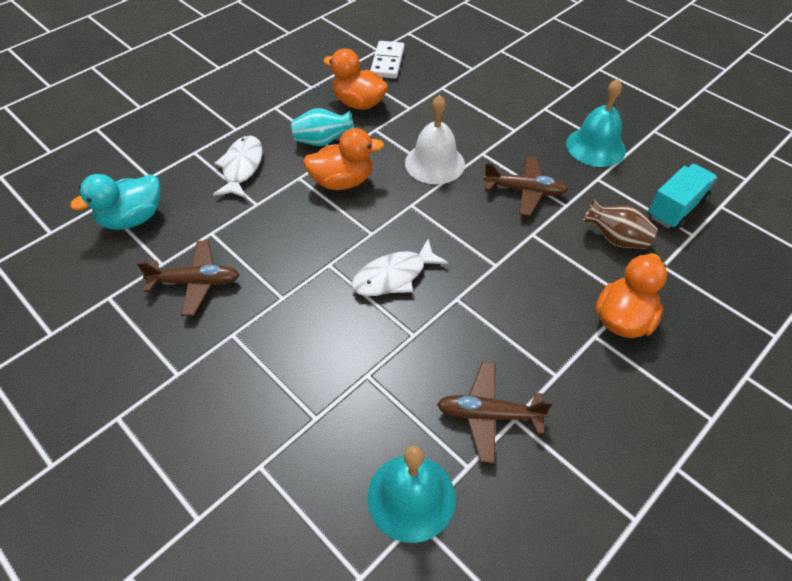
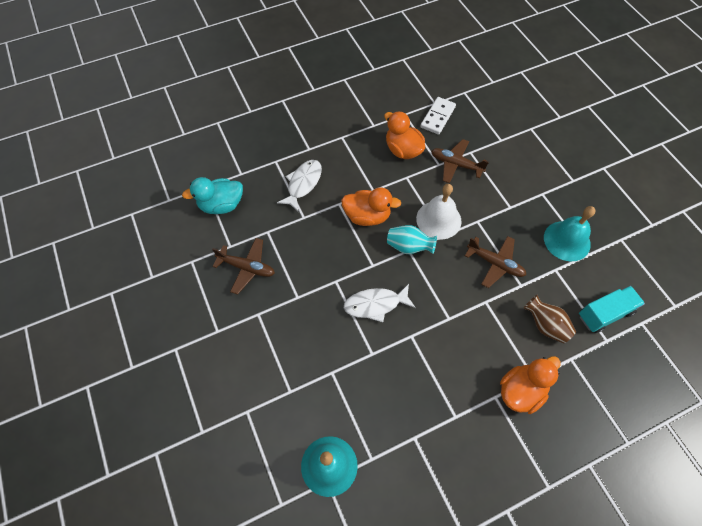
camera: 20 degrees right, 10 degrees up
(323, 141) = (365, 177): turquoise vase -> turquoise vase (409, 247)
(488, 415) = (398, 428): brown plane -> brown plane (456, 164)

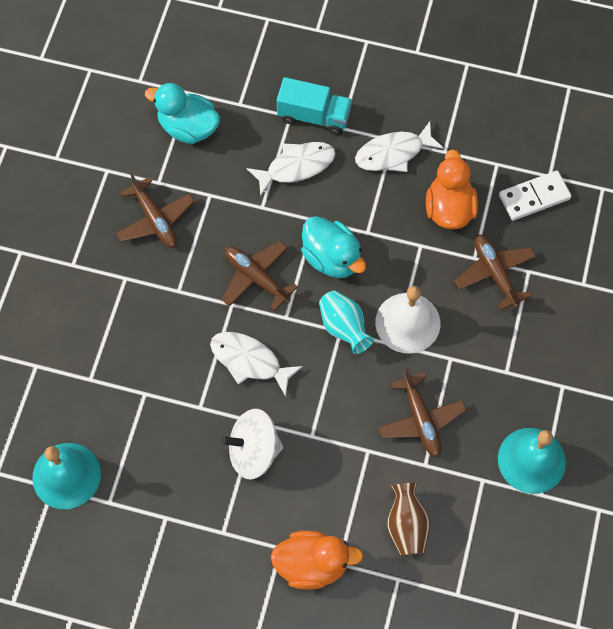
camera: 40 degrees right, 5 degrees up
(336, 256) = (256, 278): none -> brown plane
(348, 143) = (393, 153): none -> white fish
(367, 216) = (332, 258): orange duck -> turquoise duck
(426, 353) = (254, 451): none -> white spinning top
(604, 314) = (486, 568): turquoise truck -> turquoise truck (314, 116)

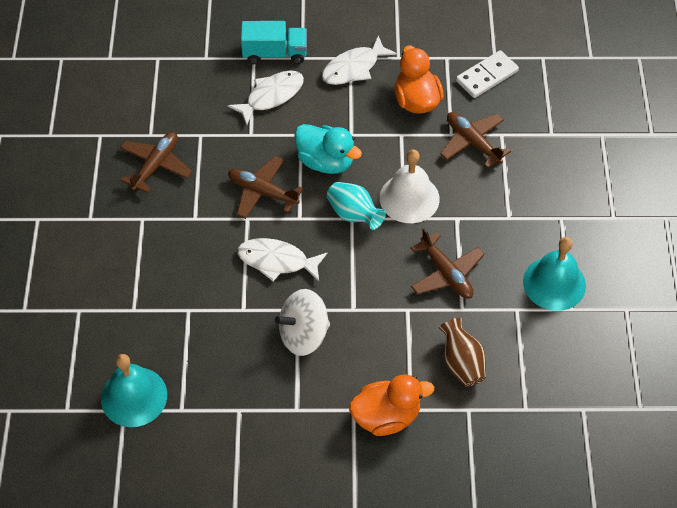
camera: 15 degrees left, 10 degrees down
(155, 220) = (156, 165): brown plane -> brown plane turned 105 degrees counterclockwise
(188, 127) = (164, 85): turquoise duck -> none

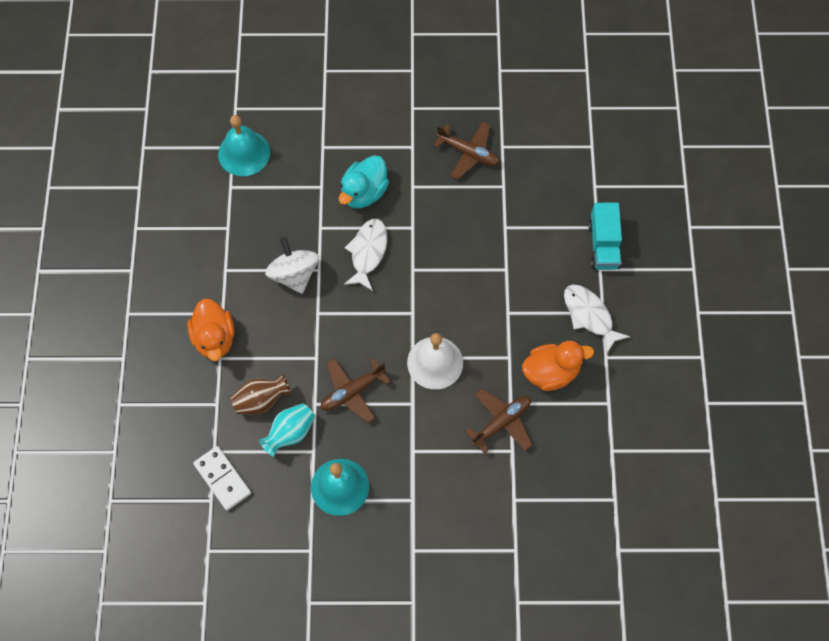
camera: 90 degrees right, 10 degrees up
(262, 192) = (440, 239): brown plane -> none
(271, 96) = (550, 243): white fish -> none
(325, 161) = (475, 291): turquoise duck -> turquoise duck (364, 193)
(354, 215) = (416, 315): turquoise vase -> turquoise vase (290, 433)
(487, 76) = (586, 441): white domino -> white domino (222, 479)

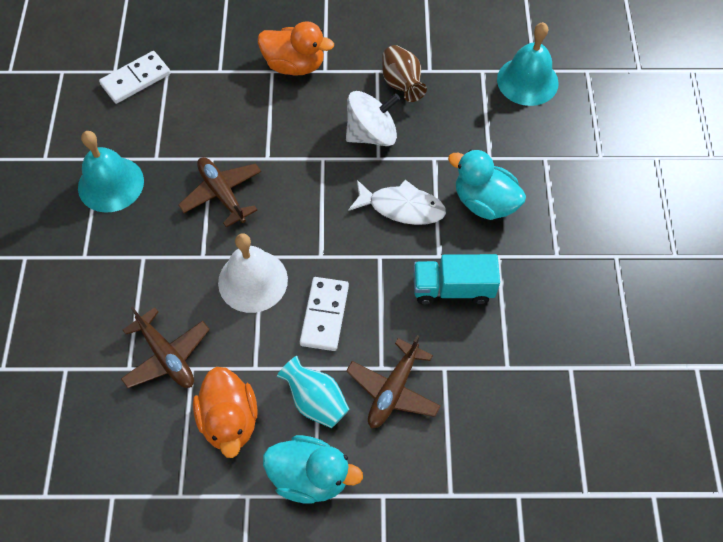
camera: 90 degrees right, 5 degrees down
(214, 338) = (294, 65): orange duck -> orange duck turned 150 degrees counterclockwise
(261, 400) = (219, 109): brown vase -> brown vase (402, 84)
(290, 433) = (179, 136): turquoise vase -> turquoise vase (315, 401)
(464, 309) = (324, 315): none -> white domino
(468, 153) = (554, 323): brown plane -> brown plane (393, 390)
(589, 316) = (310, 476): white fish -> turquoise duck
(603, 245) = (421, 503): turquoise truck -> turquoise truck (453, 288)

